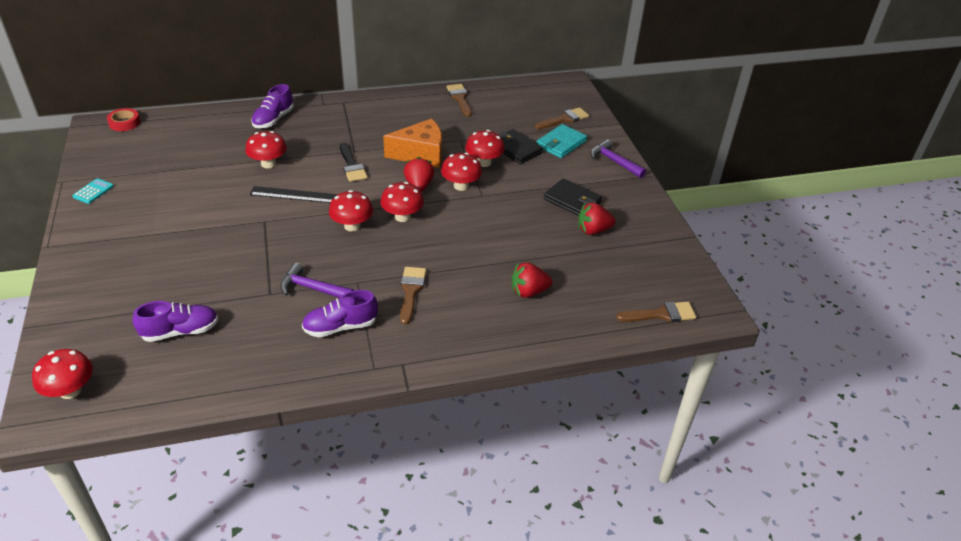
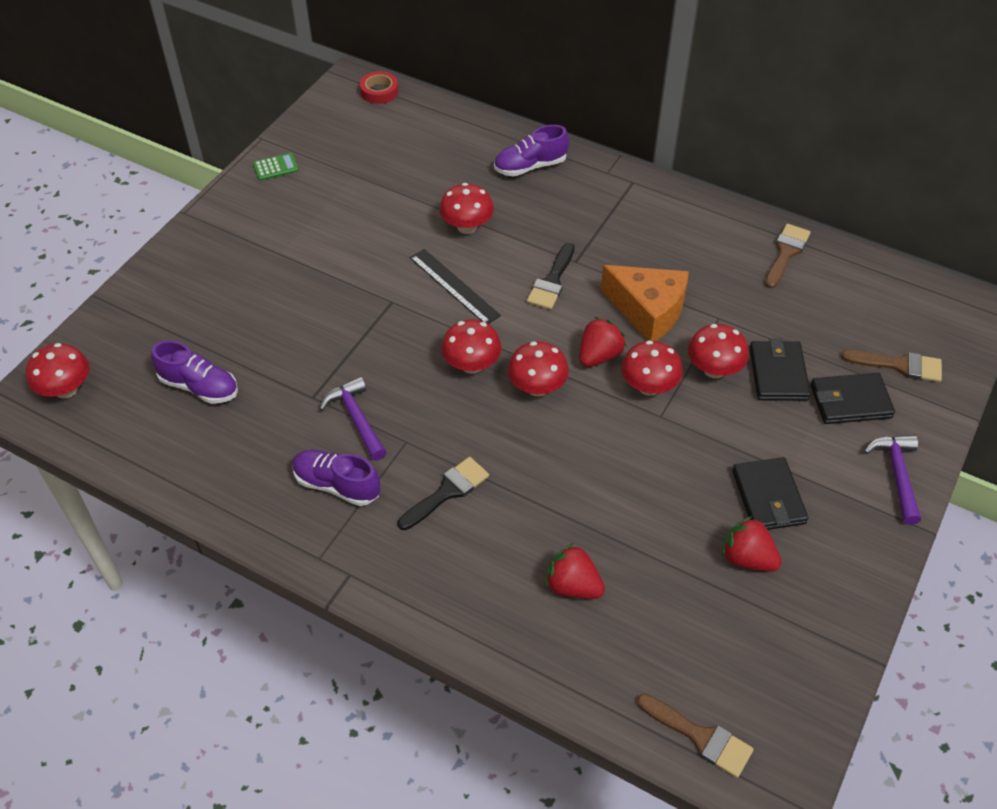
camera: 45 degrees right, 10 degrees up
(93, 191) = (276, 167): turquoise calculator -> green calculator
(411, 291) = (447, 491): brown brush -> black brush
(561, 144) = (850, 401): turquoise wallet -> black wallet

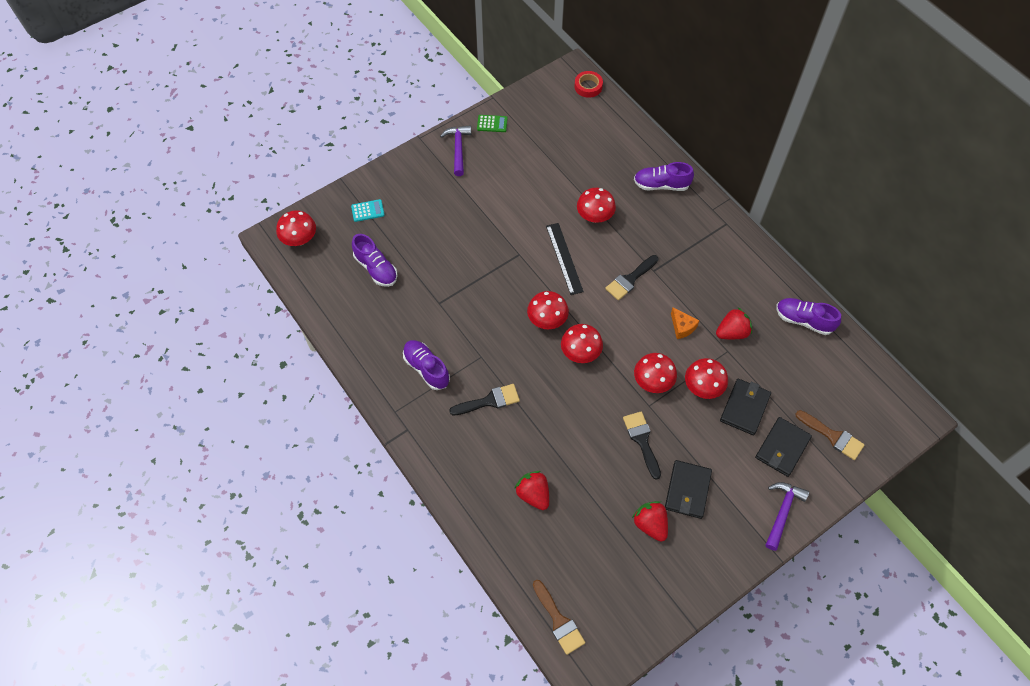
camera: 25 degrees right, 10 degrees up
(152, 321) = (367, 211): none -> turquoise calculator
(356, 418) = (458, 328): purple hammer -> purple hammer (458, 149)
(599, 355) = (632, 346): red strawberry -> red strawberry (732, 332)
(648, 311) = (682, 327): orange cheese -> orange cheese, size x0.49
(676, 461) = (642, 440): none -> black brush
(786, 253) = (803, 320): brown brush -> purple shoe
(850, 401) = (782, 448): black wallet -> black wallet turned 75 degrees counterclockwise

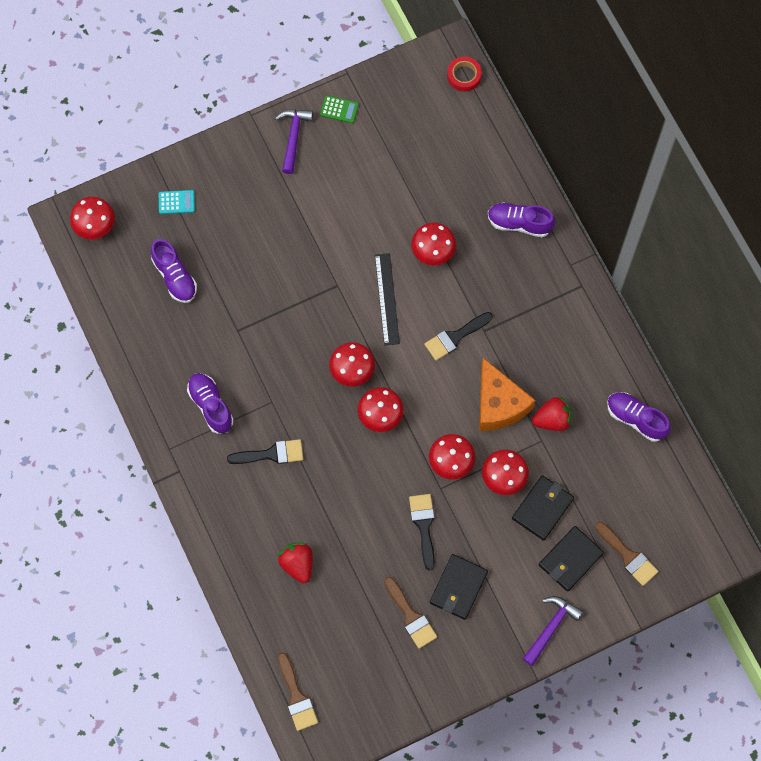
camera: 10 degrees right, 10 degrees up
(650, 524) = (411, 616): red strawberry -> brown brush
(682, 327) = (499, 404): orange cheese -> orange cheese, size x2.03

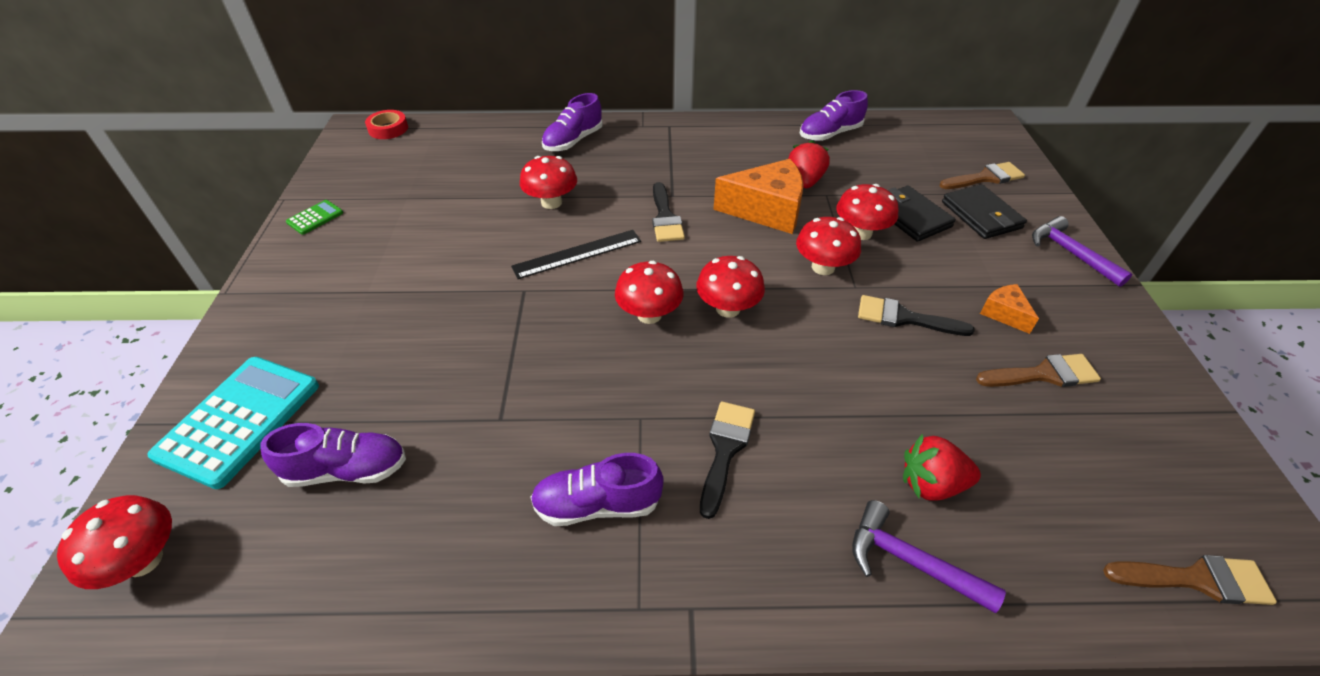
camera: 65 degrees left, 25 degrees down
(176, 202) = (239, 420): turquoise calculator -> turquoise calculator, size x2.19
(293, 137) = (299, 265): purple hammer -> purple hammer (909, 561)
(387, 299) = (577, 254): black ruler -> black ruler turned 45 degrees counterclockwise
(458, 587) = (1004, 314): black wallet -> orange cheese

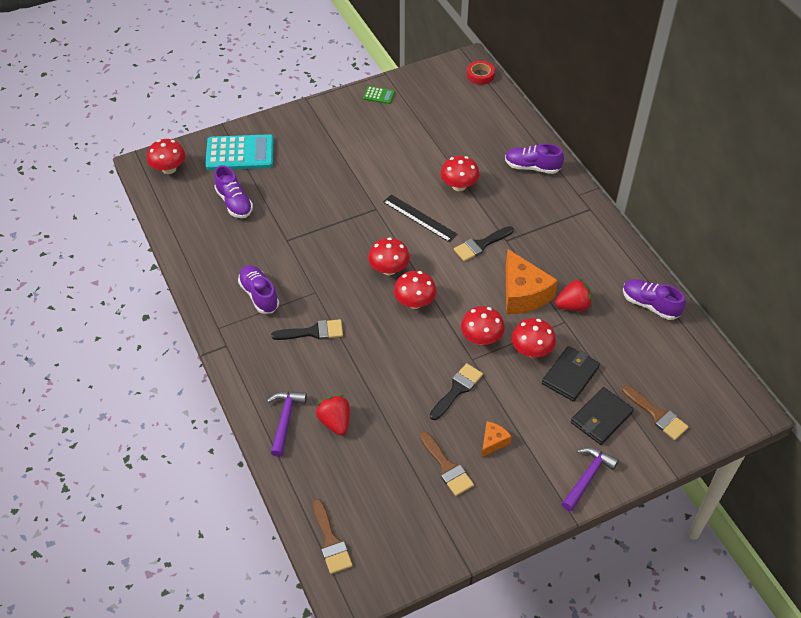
camera: 65 degrees right, 5 degrees up
(904, 318) = (457, 389): black brush -> black brush turned 45 degrees clockwise

